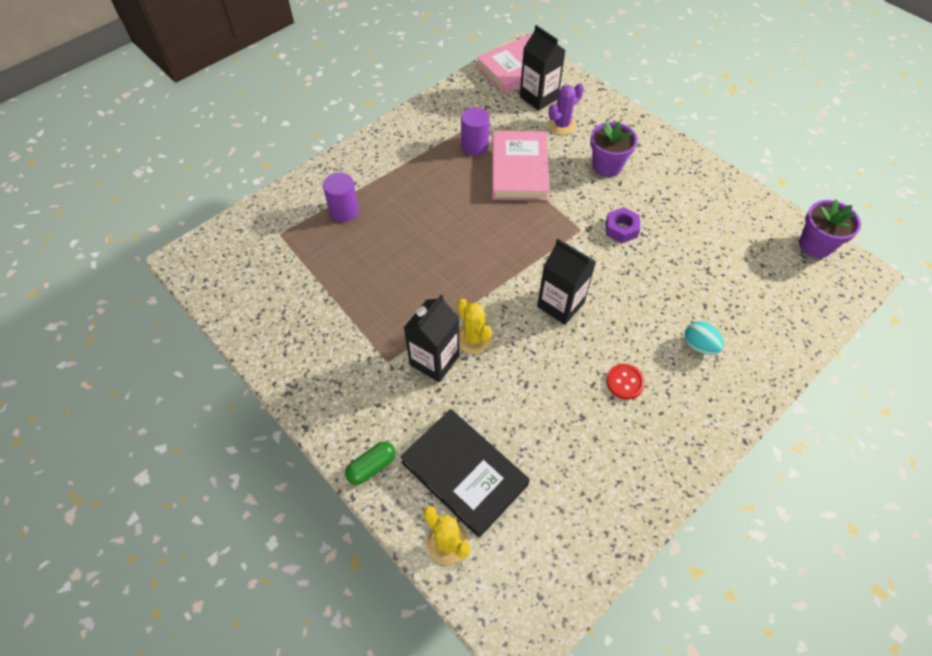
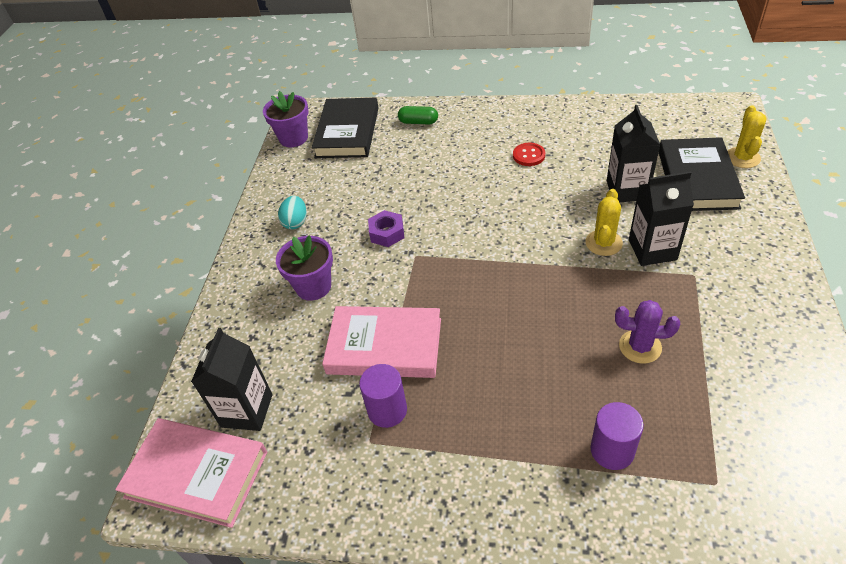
camera: 125 degrees left, 10 degrees down
(372, 466) = (767, 220): green capsule -> green capsule (418, 122)
(519, 169) = (384, 346): pink book -> pink book turned 45 degrees clockwise
(560, 304) = (508, 219): black carton -> black carton (627, 190)
(562, 125) = (280, 357): purple cactus -> purple cactus (640, 347)
(699, 345) = (454, 142): turquoise egg -> turquoise egg (296, 222)
(791, 284) = (347, 132): none -> black book

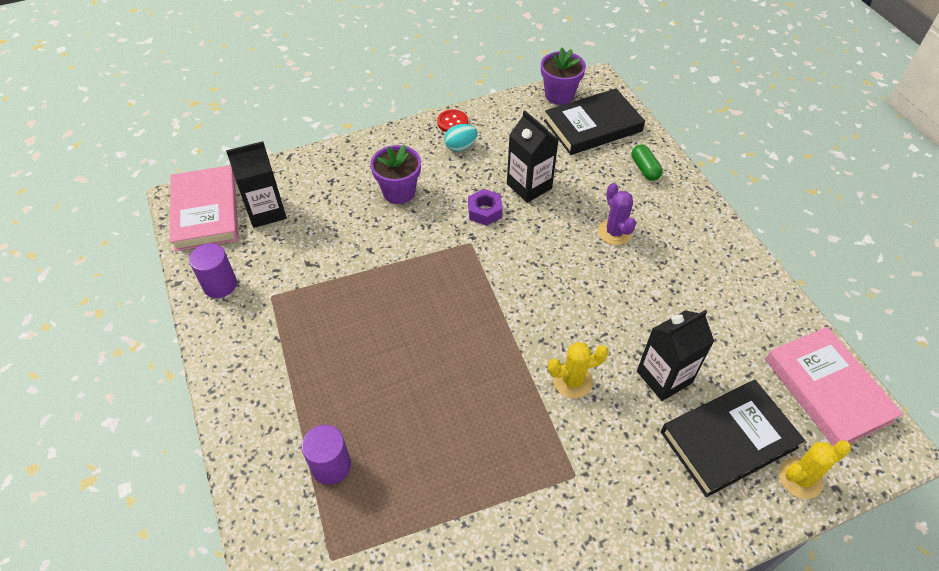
camera: 55 degrees right, 5 degrees up
(384, 346) = (363, 265): pink book -> pink book (827, 389)
(387, 410) = (303, 294): purple cylinder -> purple cylinder (220, 285)
(528, 155) = (658, 274): red button -> red button (452, 122)
(640, 347) = (455, 453): purple cactus -> purple cactus (614, 232)
(652, 250) = (588, 427): black carton -> black carton (529, 186)

